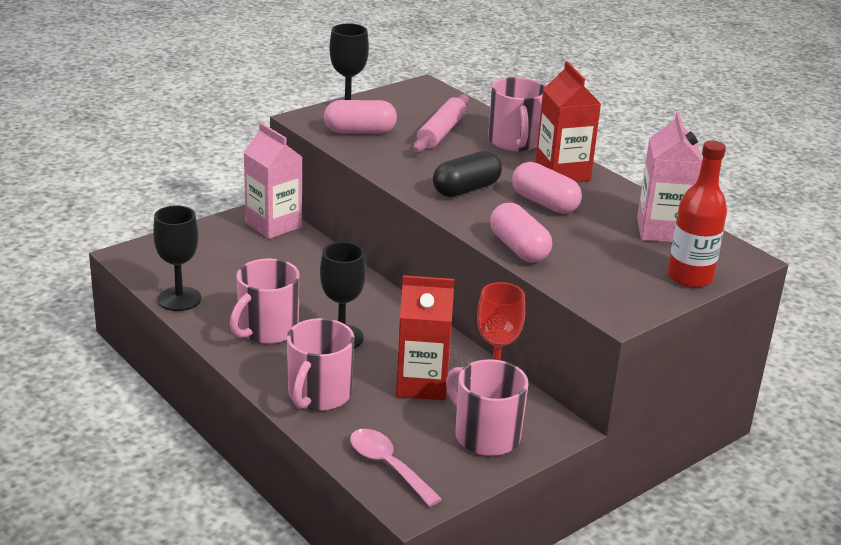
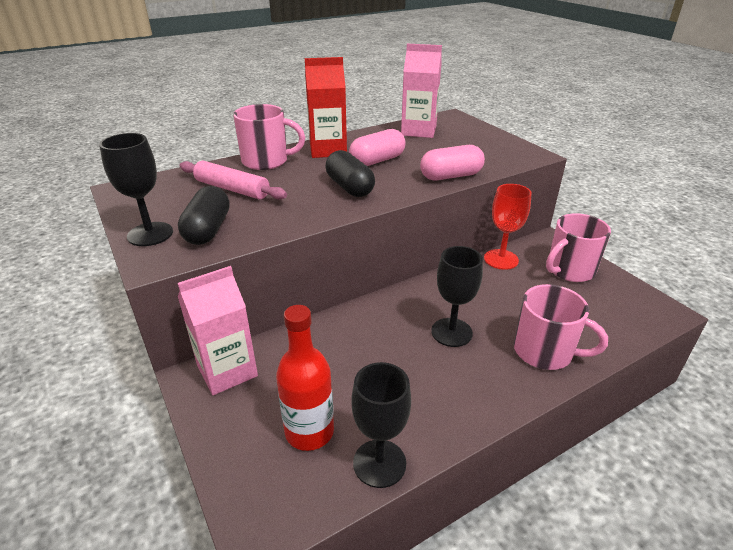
camera: 80 degrees left, 5 degrees up
(267, 330) = (442, 383): pink mug -> none
(360, 131) = (208, 230): pink capsule -> black capsule
(388, 466) = (626, 319): pink spoon -> none
(422, 384) = (513, 293): red carton -> none
(690, 277) = (479, 131): red bottle -> red bottle (309, 432)

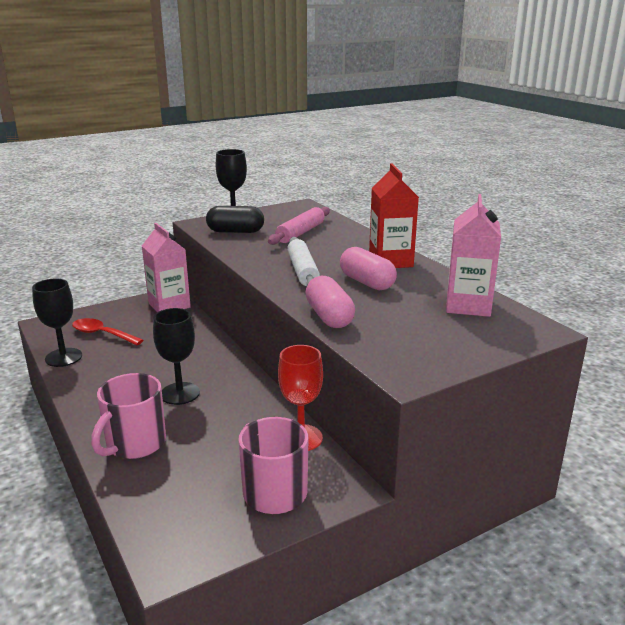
camera: 90 degrees right, 10 degrees down
(266, 161) = (358, 240): pink mug -> none
(309, 432) = (102, 334): red bottle -> red spoon
(349, 187) = (302, 271): black capsule -> white rolling pin

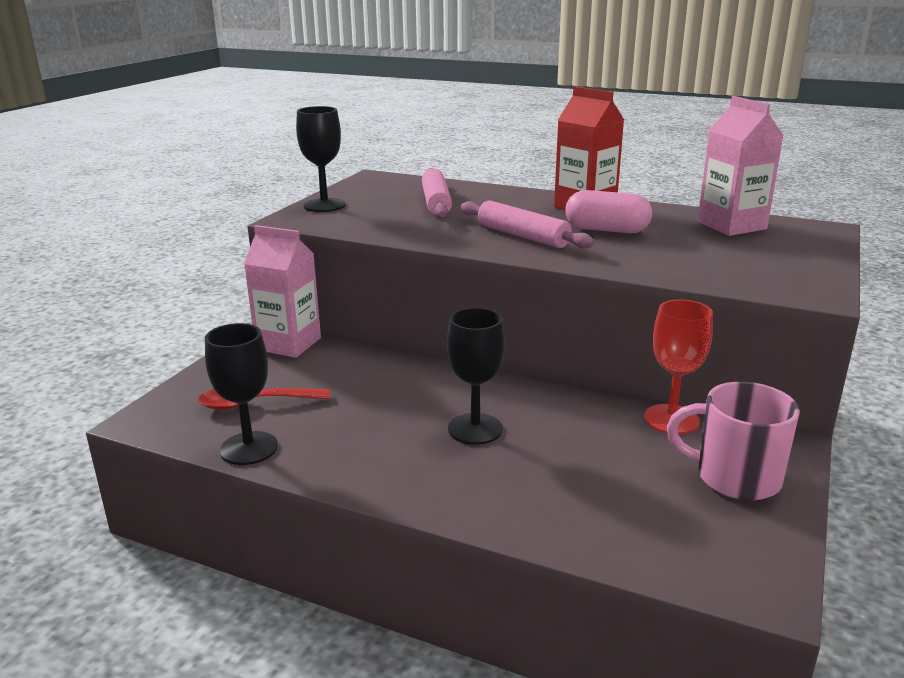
camera: 35 degrees left, 0 degrees up
(135, 444) = (520, 500): pink mug -> none
(235, 231) = (358, 217): black capsule -> none
(302, 271) = (522, 236): white rolling pin -> pink rolling pin
(329, 317) = (643, 268): pink capsule -> none

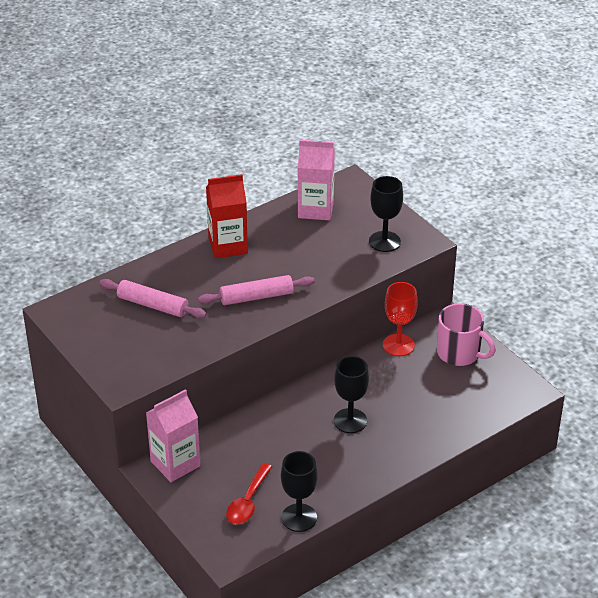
camera: 60 degrees left, 15 degrees up
(324, 205) = (105, 360): black goblet -> black goblet (384, 241)
(606, 230) = (277, 259): pink capsule -> none
(735, 477) = (459, 353): pink mug -> pink mug turned 105 degrees counterclockwise

